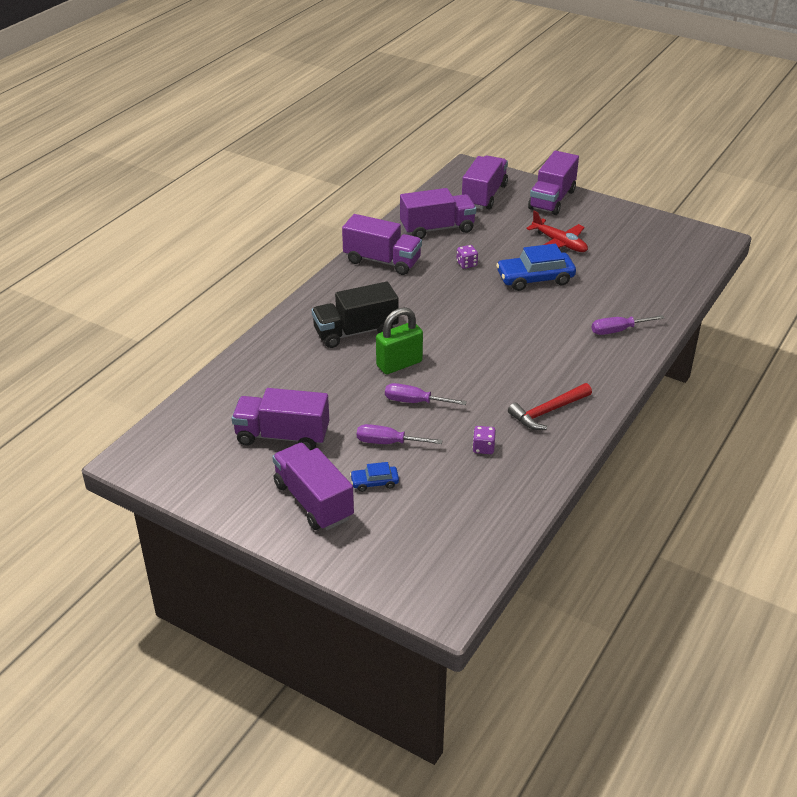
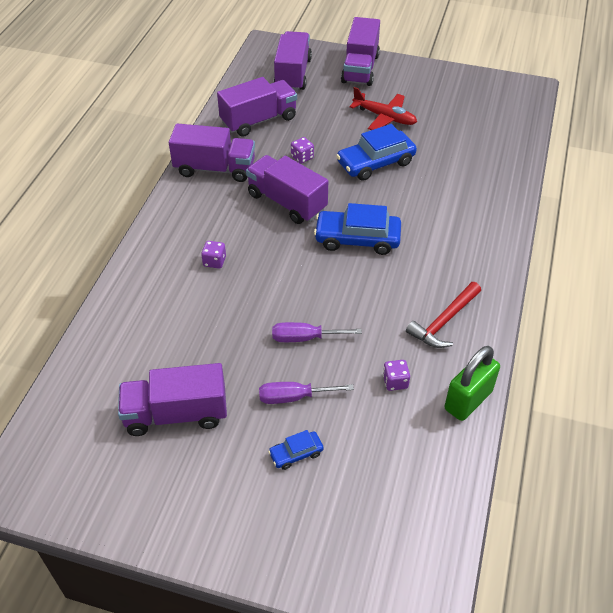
camera: 15 degrees left, 10 degrees up
(313, 501) = (237, 495): purple truck -> purple truck (287, 202)
(355, 332) = (214, 261): black truck -> purple dice
(399, 364) = (273, 293): green padlock -> green padlock (468, 400)
(493, 336) = (357, 239): none -> blue car
(618, 330) = (477, 209): purple screwdriver -> none

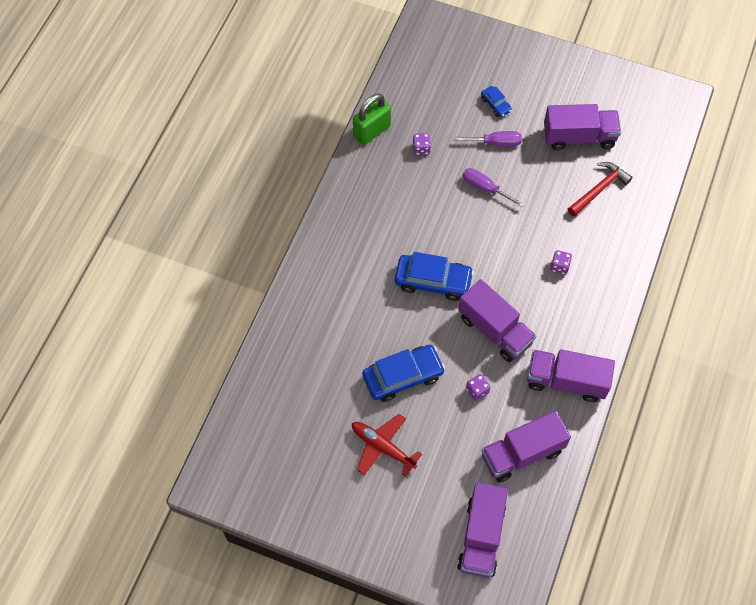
camera: 175 degrees left, 15 degrees up
(296, 453) = (495, 104): blue car -> blue car turned 75 degrees clockwise
(305, 338) = (485, 188): purple screwdriver -> purple screwdriver turned 150 degrees counterclockwise
(360, 68) = (398, 541): purple truck -> none
(444, 321) = (374, 194): red hammer -> red hammer (599, 189)

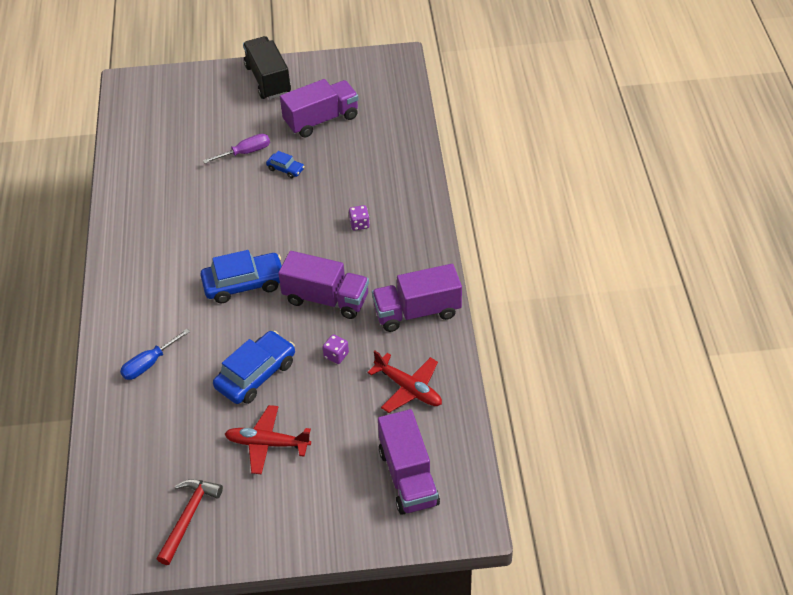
camera: 25 degrees left, 15 degrees down
(322, 323) = (149, 364): none -> blue screwdriver
(372, 131) = (119, 188): green padlock -> none
(421, 148) = (176, 183): purple dice -> none
(485, 188) = (255, 191): purple screwdriver -> none
(495, 104) = (229, 124): blue car -> blue car (285, 169)
(522, 453) = (408, 388): purple truck -> red plane
(551, 70) = (268, 80): none -> black truck
(599, 189) = (362, 152): red hammer -> red hammer (188, 517)

